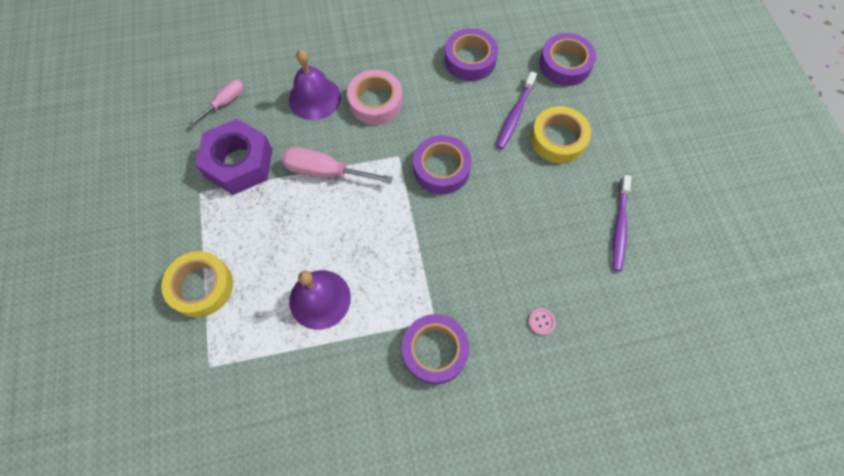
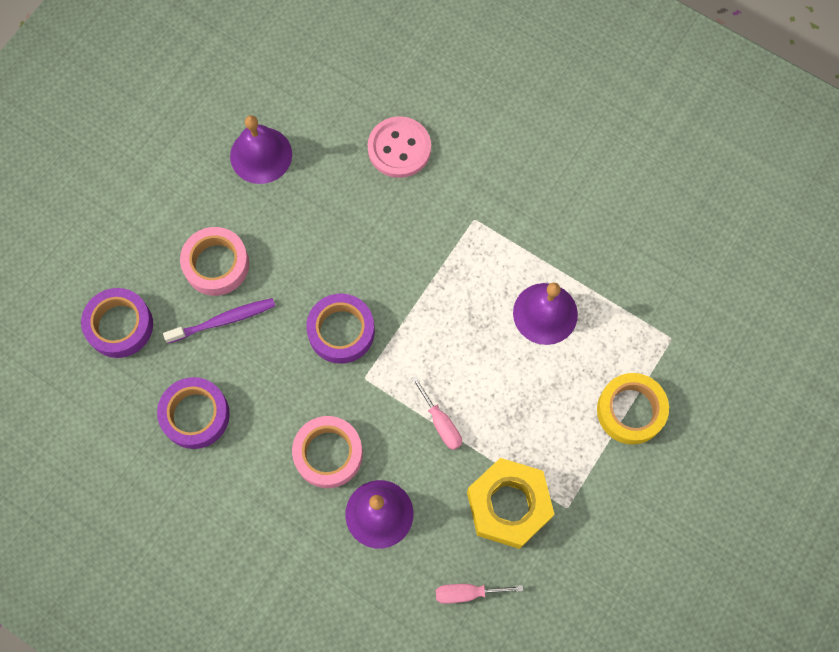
camera: 135 degrees left, 5 degrees up
(239, 163) = (508, 505): purple nut -> yellow nut
(325, 171) = (441, 423): pink screwdriver -> pink screwdriver, size x0.63
(435, 350) = (495, 199): purple tape -> none
(541, 321) = (399, 148): pink button -> pink button, size x2.41
(558, 139) = (216, 264): yellow tape -> pink tape
(619, 227) = (261, 155): purple toothbrush -> purple bell

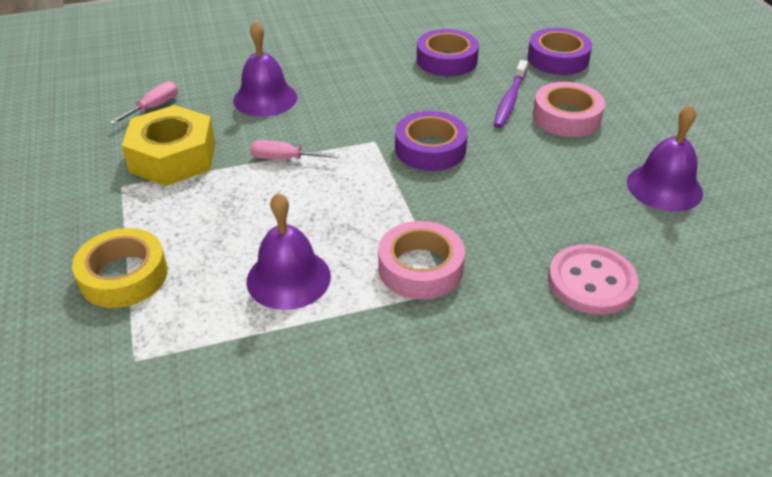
camera: 130 degrees right, 30 degrees down
(328, 454) = (340, 98): pink tape -> pink tape (420, 268)

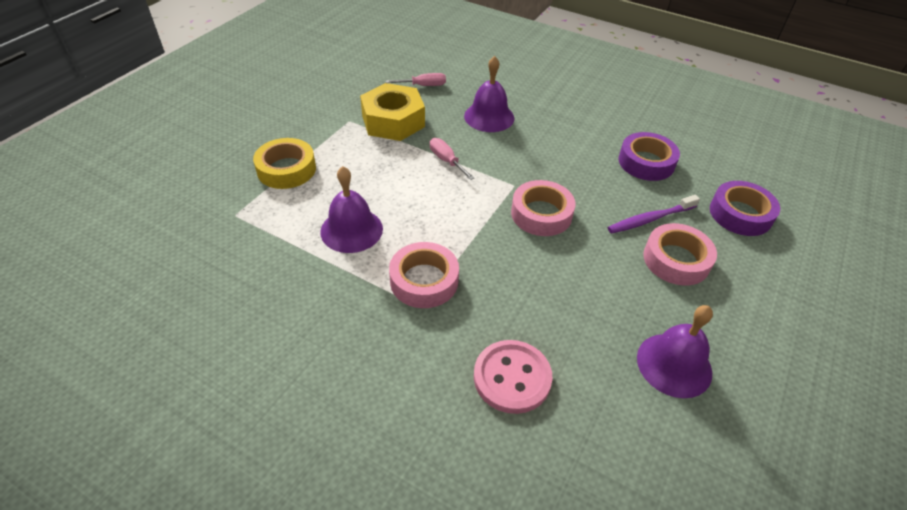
camera: 45 degrees right, 5 degrees up
(430, 149) = (541, 214): purple tape -> pink tape

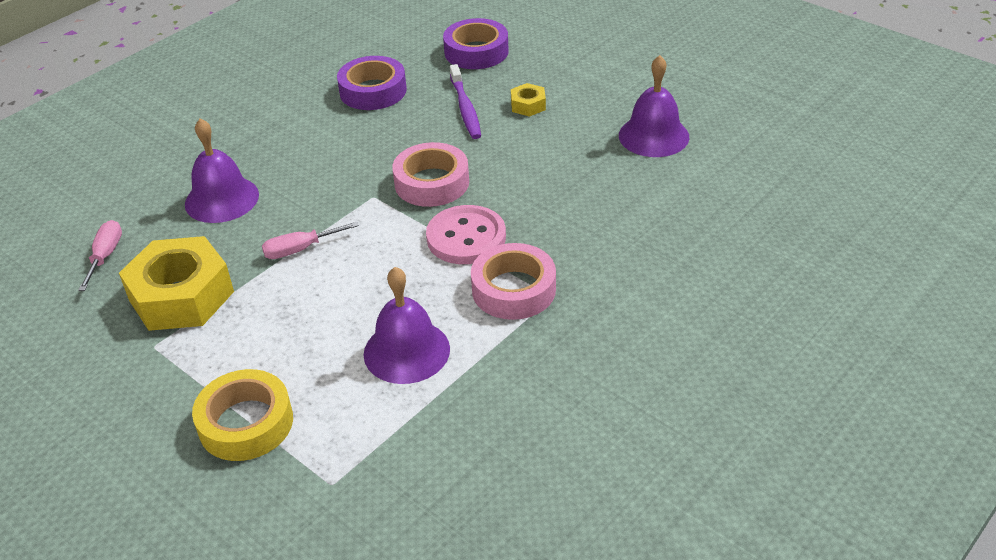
camera: 75 degrees left, 5 degrees down
(512, 378) = (657, 238): pink button -> pink button (466, 237)
(676, 260) = (528, 105): pink tape -> yellow nut

